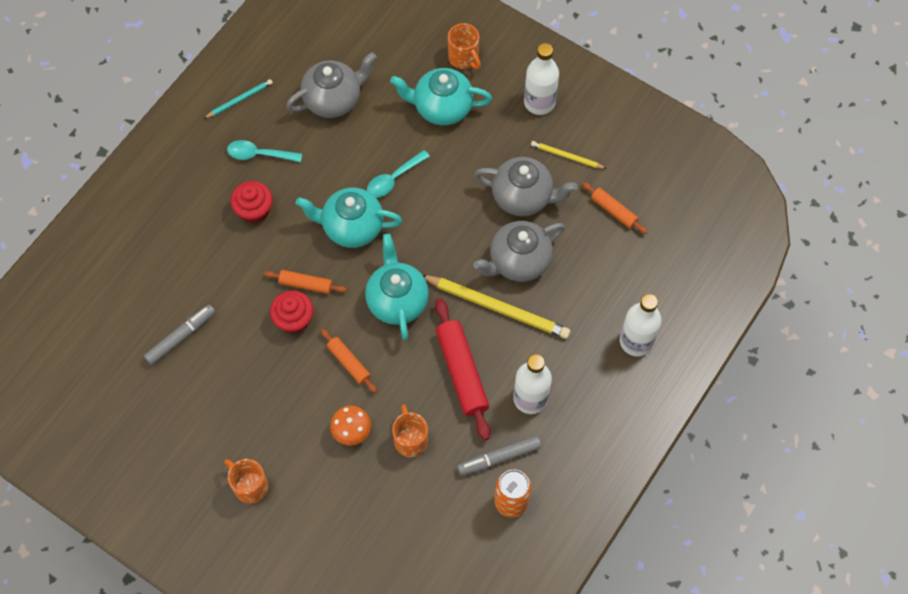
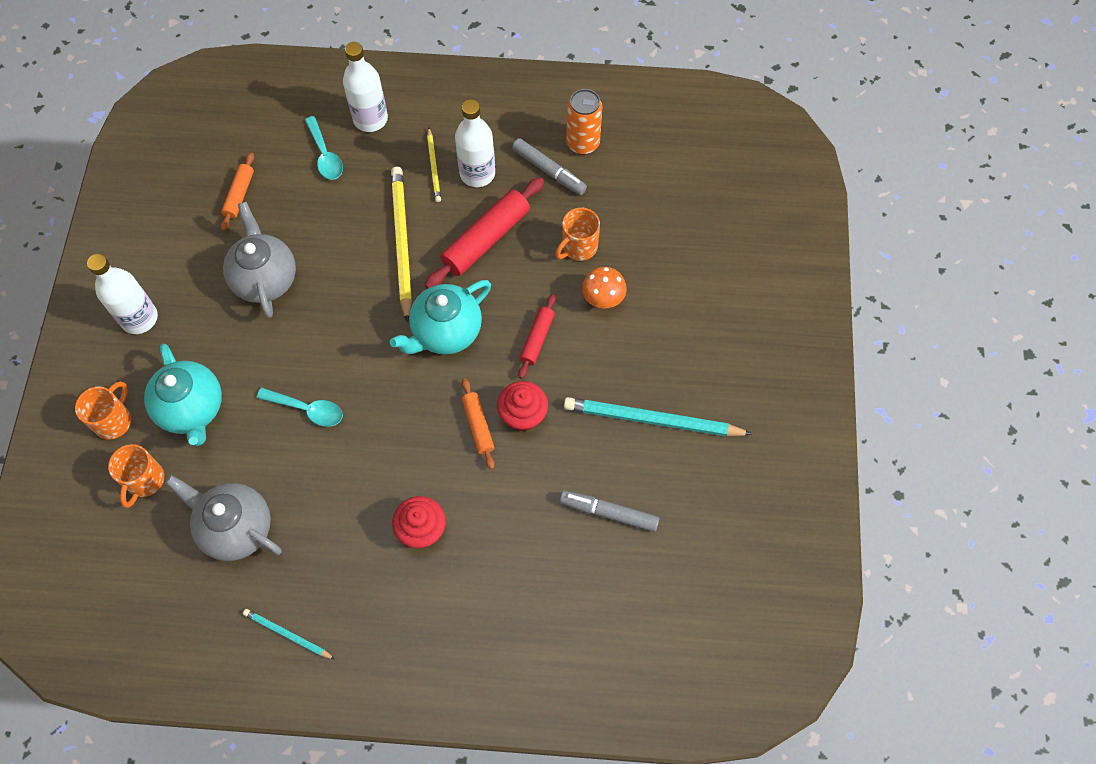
camera: 120 degrees left, 0 degrees up
(228, 408) = (652, 420): none -> turquoise pencil
(250, 486) = (712, 355): orange mug -> orange mug (144, 481)
(259, 154) = (349, 567): turquoise spoon -> turquoise spoon (325, 155)
(349, 363) = (537, 339): orange rolling pin -> red rolling pin
(352, 227) = (387, 419): turquoise teapot -> none
(518, 261) = (341, 248): grey teapot -> none
(566, 156) = (196, 263): yellow pencil -> yellow pencil (434, 167)

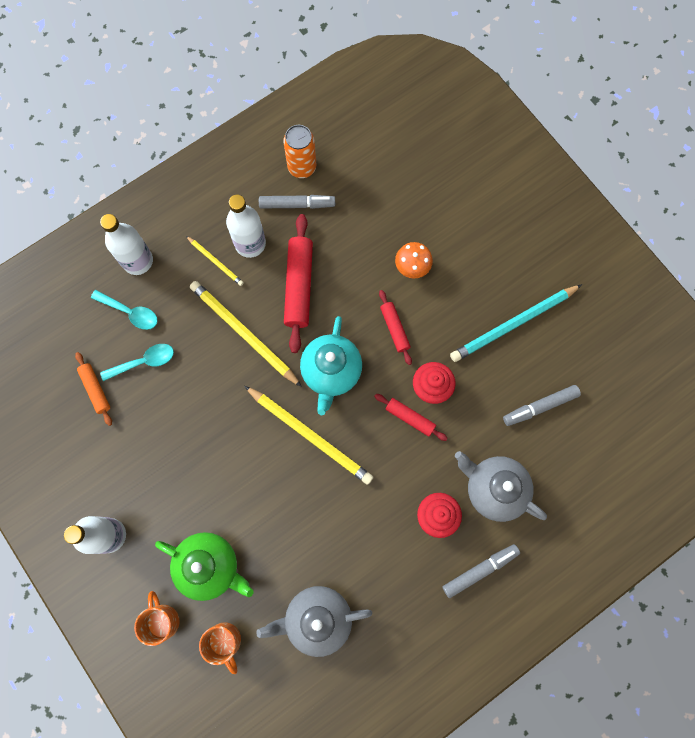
camera: 40 degrees left, 10 degrees up
(192, 409) = (210, 566): turquoise teapot -> green teapot
(265, 279) = (173, 434): grey teapot -> grey teapot (494, 489)
(287, 634) = (416, 656): turquoise pencil -> none
(307, 409) = (288, 500): turquoise spoon -> turquoise spoon (144, 362)
(377, 370) = (310, 435): none -> yellow pencil
(415, 610) = (480, 570): none -> grey marker
(478, 426) = (410, 418): orange rolling pin -> red rolling pin
(578, 247) = (364, 244): orange mug -> none

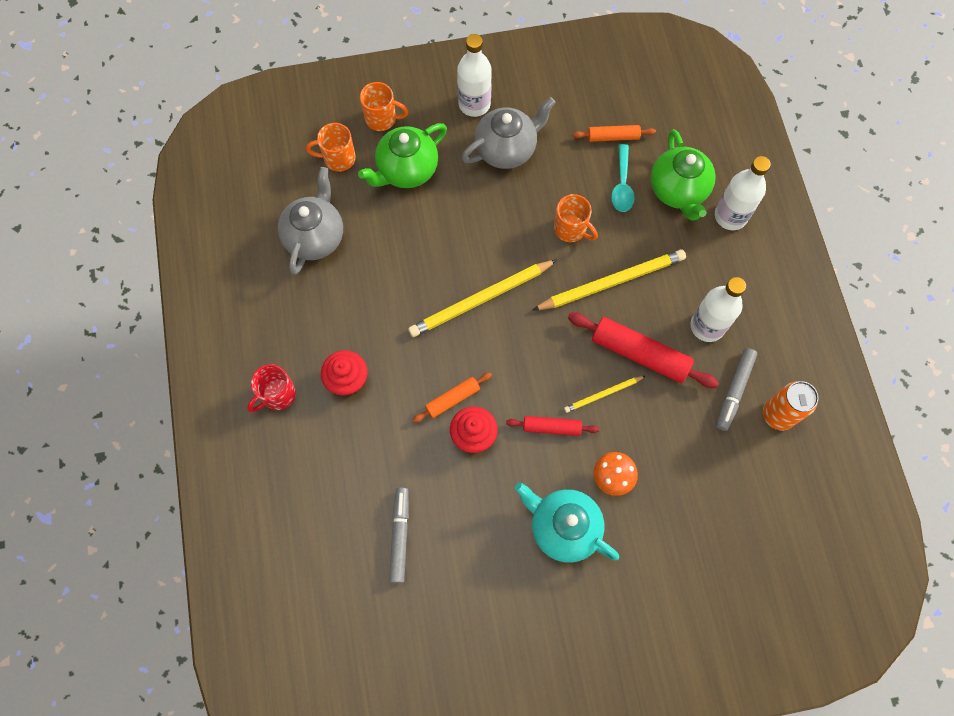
camera: 115 degrees right, 5 degrees down
(130, 312) = (678, 191): turquoise spoon -> green teapot
(207, 388) = (571, 229): none -> orange mug
(215, 261) = (700, 286): yellow pencil -> yellow pencil (603, 394)
(331, 372) = (534, 346): turquoise teapot -> turquoise teapot (563, 527)
(410, 418) = (452, 399): red rolling pin -> orange rolling pin
(480, 570) = (277, 395): grey marker -> red mug
(494, 489) = (343, 446): grey teapot -> grey teapot (506, 149)
(513, 324) = (500, 554): turquoise pencil -> none

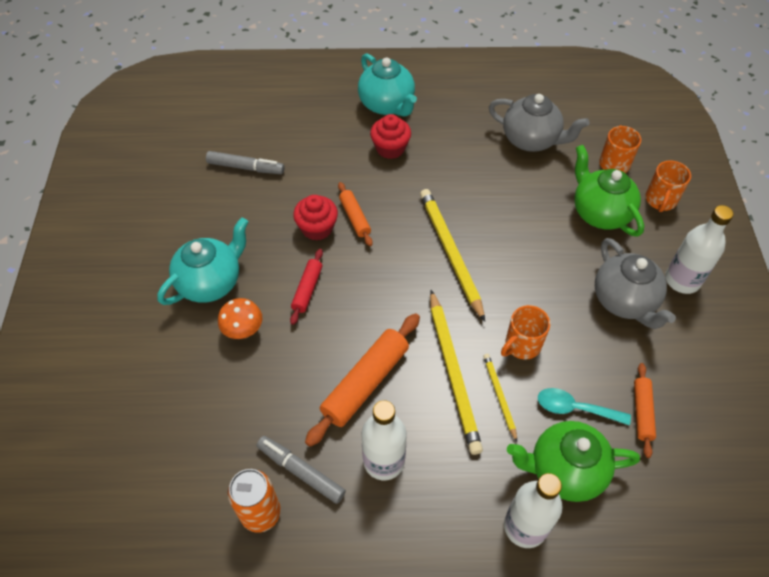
camera: 100 degrees right, 15 degrees down
(277, 395) = (387, 105): red mug -> turquoise teapot
(603, 394) = (329, 339): yellow pencil -> yellow pencil (499, 396)
(639, 354) = (365, 383): red rolling pin -> orange rolling pin

